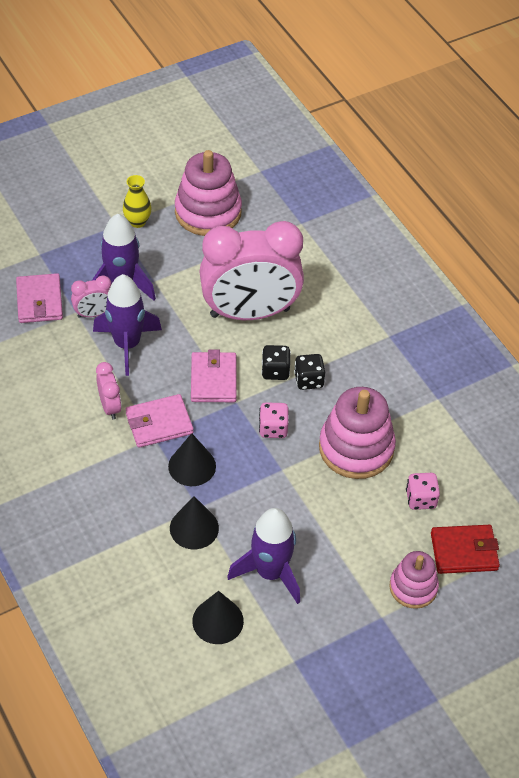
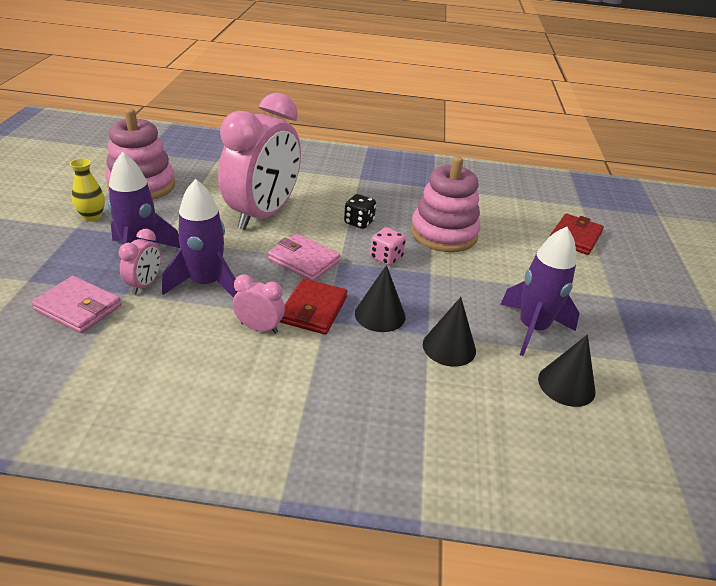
camera: 55 degrees left, 15 degrees down
(159, 423) = (313, 309): pink wallet -> red wallet
(275, 371) = (332, 231): black dice -> none
(413, 587) = (594, 270): pink stacking toy -> none
(421, 499) = (514, 231): pink dice -> none

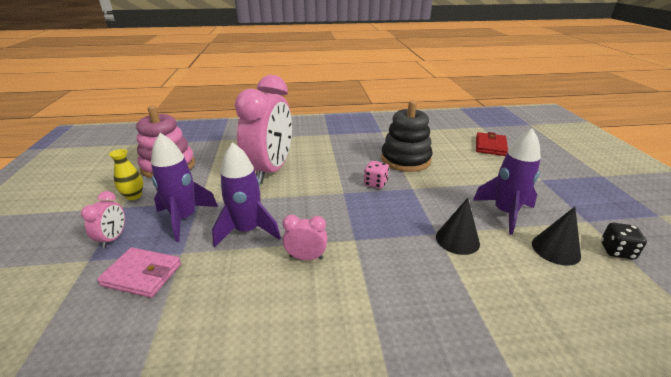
camera: 10 degrees left, 5 degrees down
(144, 284) = (196, 242): pink clock -> pink clock (113, 238)
(304, 260) = (316, 197): pink wallet -> none
(313, 309) = (342, 233): red wallet -> none
(359, 222) = (343, 163): black dice -> black dice (616, 251)
(380, 315) = (393, 226): black cone -> none
(443, 233) = (405, 160): pink stacking toy -> black stacking toy

